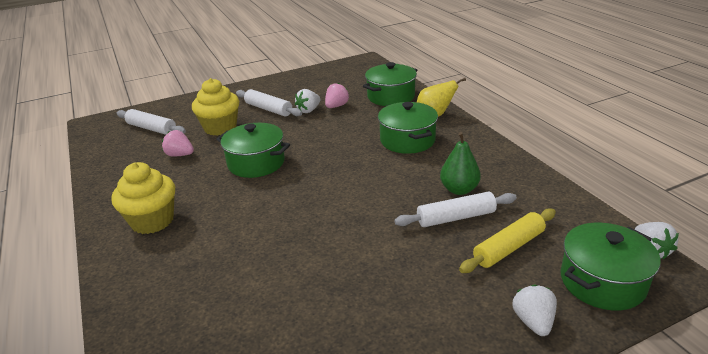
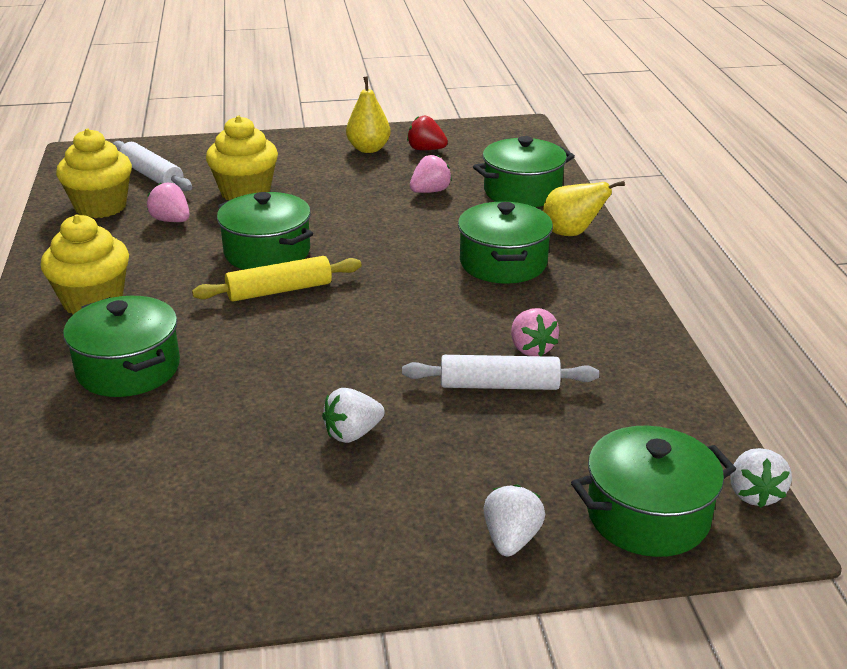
camera: 15 degrees right, 0 degrees up
(126, 155) = (101, 207): none -> yellow cupcake
(203, 264) = (128, 369): none -> green pot
(268, 109) = (328, 177): white rolling pin -> none
(283, 88) = (368, 149): none -> yellow pear
(308, 110) = (385, 190): white strawberry -> white strawberry (352, 434)
(318, 82) = (426, 149): none -> red strawberry
(459, 189) = (531, 348): green pear -> pink strawberry
(508, 248) = (546, 441): yellow rolling pin -> yellow rolling pin (279, 290)

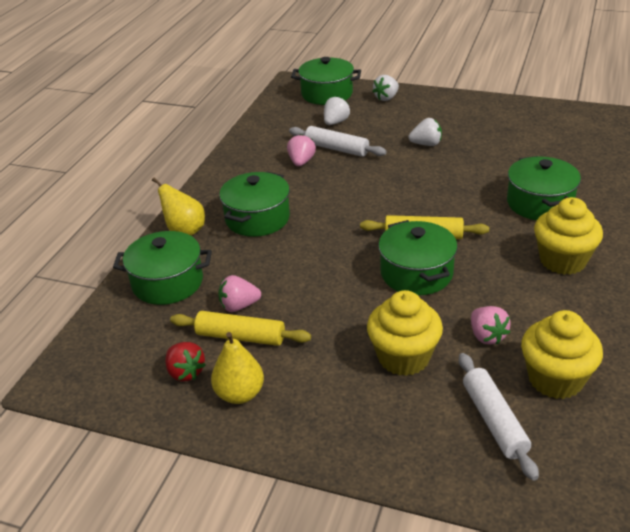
camera: 150 degrees left, 5 degrees up
(404, 175) = (241, 337): none -> yellow rolling pin
(754, 494) = (278, 91): white strawberry -> white strawberry (335, 122)

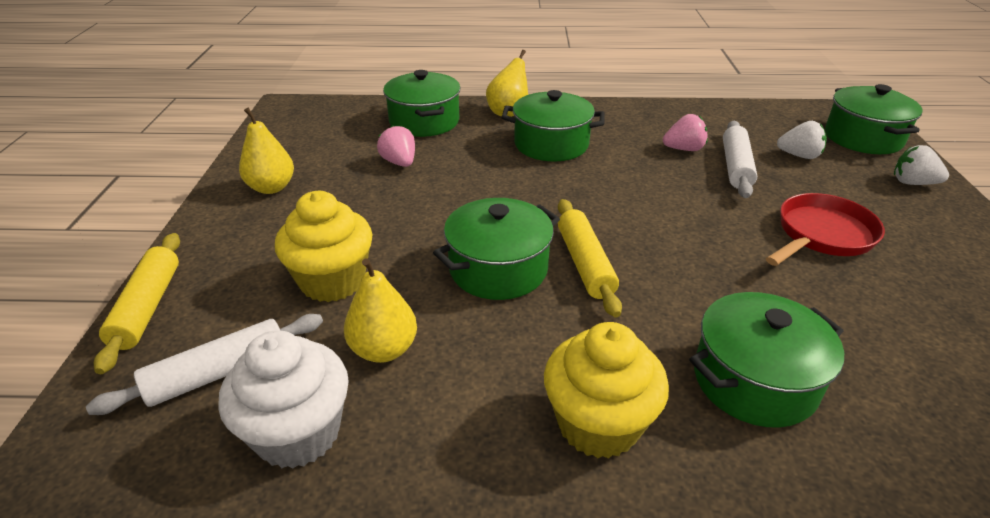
camera: 70 degrees right, 0 degrees up
(185, 372) = (300, 156): red strawberry -> none
(241, 337) = (353, 172): yellow rolling pin -> yellow rolling pin (147, 307)
(426, 144) = (821, 235): white strawberry -> red pan
(487, 336) = (384, 349): pink strawberry -> yellow pear
(555, 379) = (298, 433): yellow cupcake -> white cupcake

